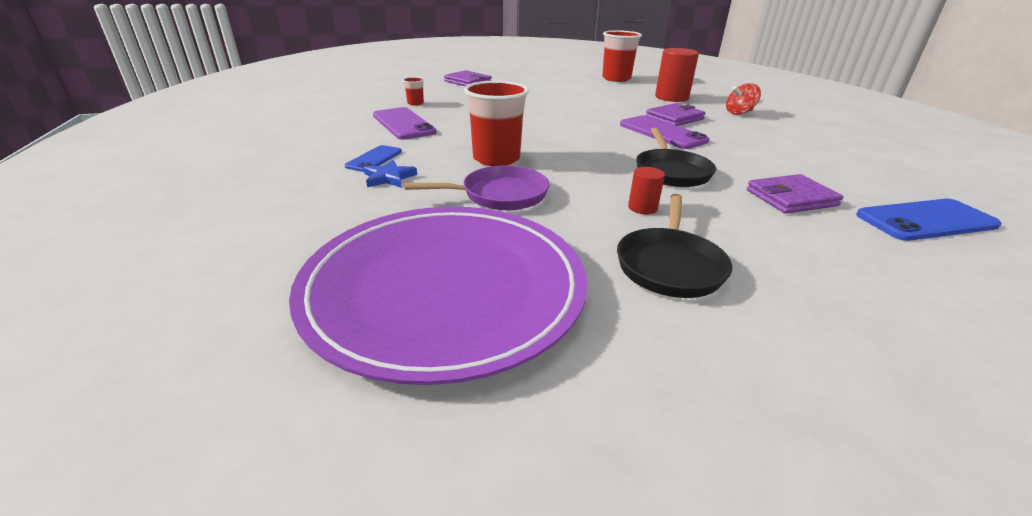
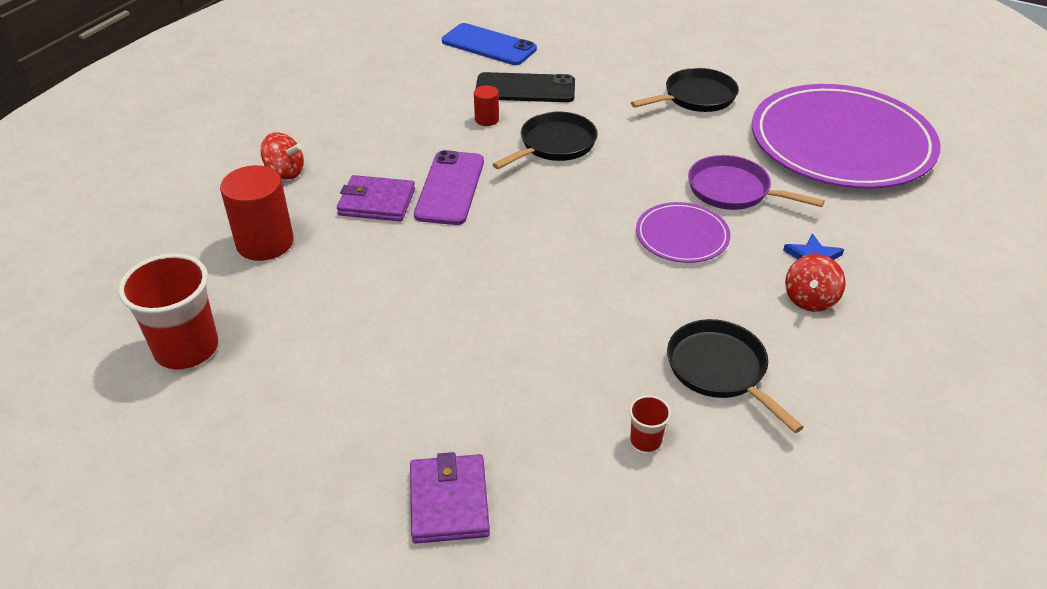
camera: 135 degrees left, 10 degrees up
(374, 159) = (810, 299): blue phone -> red spinning top
(403, 124) = (720, 370): purple phone -> black pan
(496, 158) = (682, 236): red cup -> purple plate
(642, 208) = (643, 130): red cylinder -> red cylinder (487, 119)
(791, 198) = (525, 89): purple wallet -> black phone

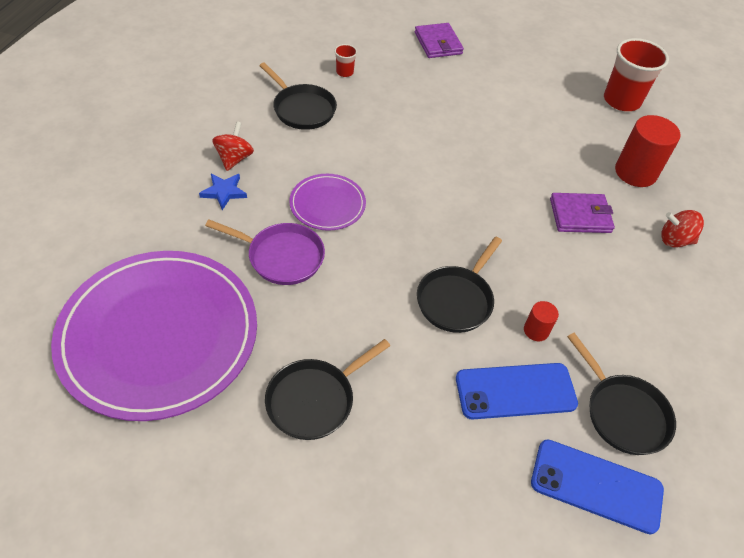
camera: 165 degrees right, 10 degrees up
(443, 72) = (623, 413): none -> black pan
(450, 188) = (529, 236): purple phone -> none
(525, 89) = (515, 391): black phone -> blue phone

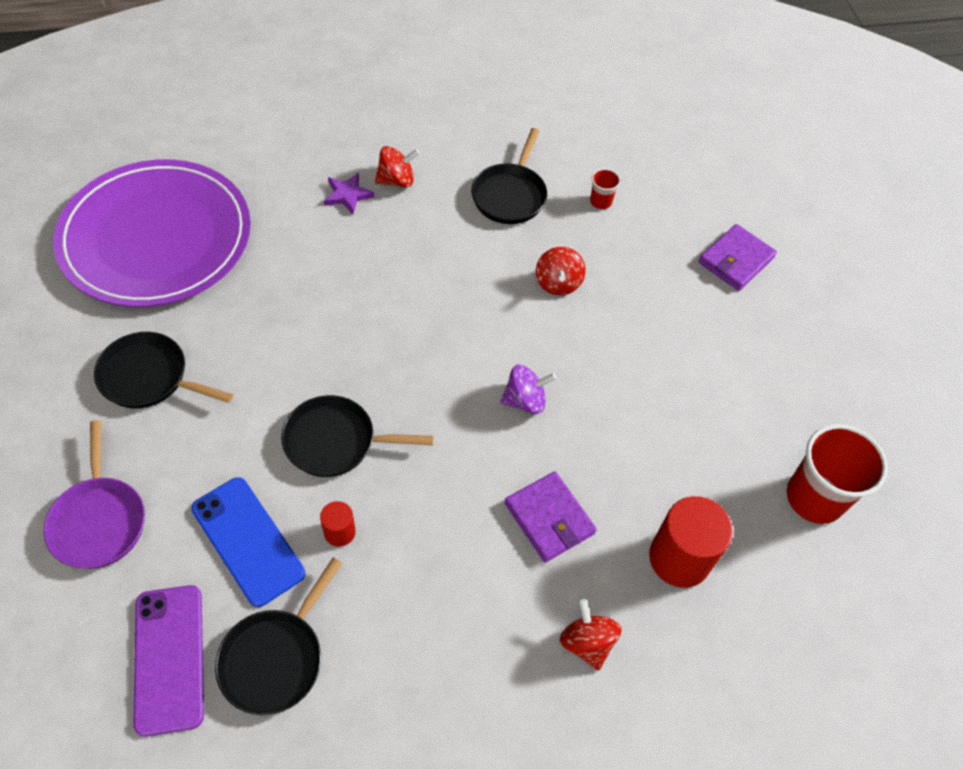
camera: 60 degrees right, 5 degrees up
(224, 192) = (348, 195): blue star -> purple star
(281, 257) = (297, 276): purple pan -> purple pan (99, 520)
(327, 204) = (390, 278): purple plate -> none
(398, 124) = (558, 283): none -> red spinning top
(483, 184) = (525, 400): none -> purple spinning top
(596, 486) = (169, 658): blue phone -> purple phone

